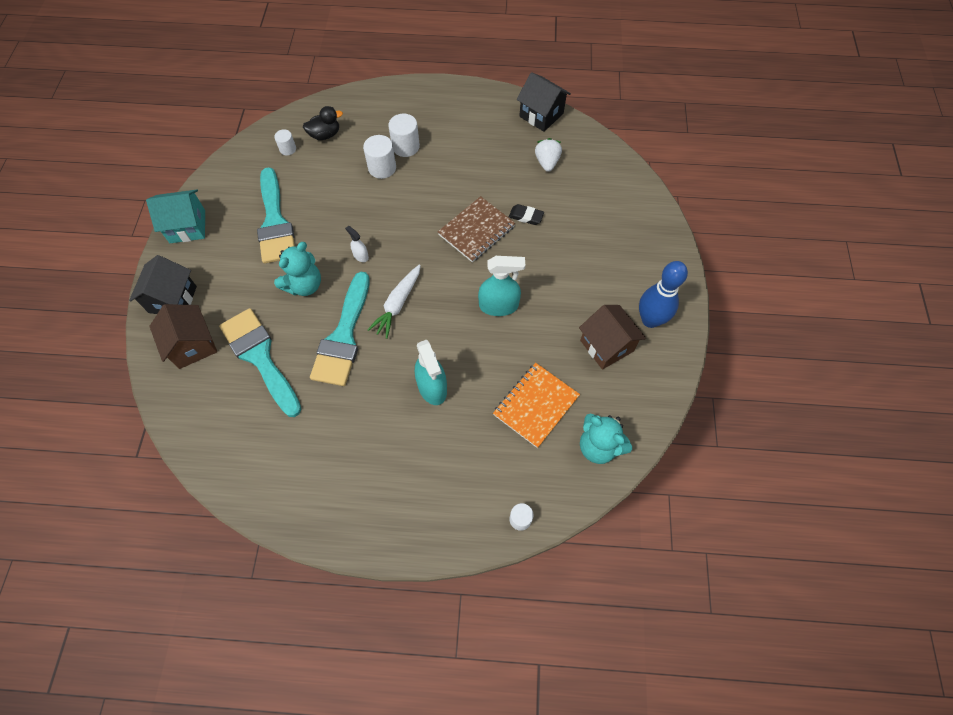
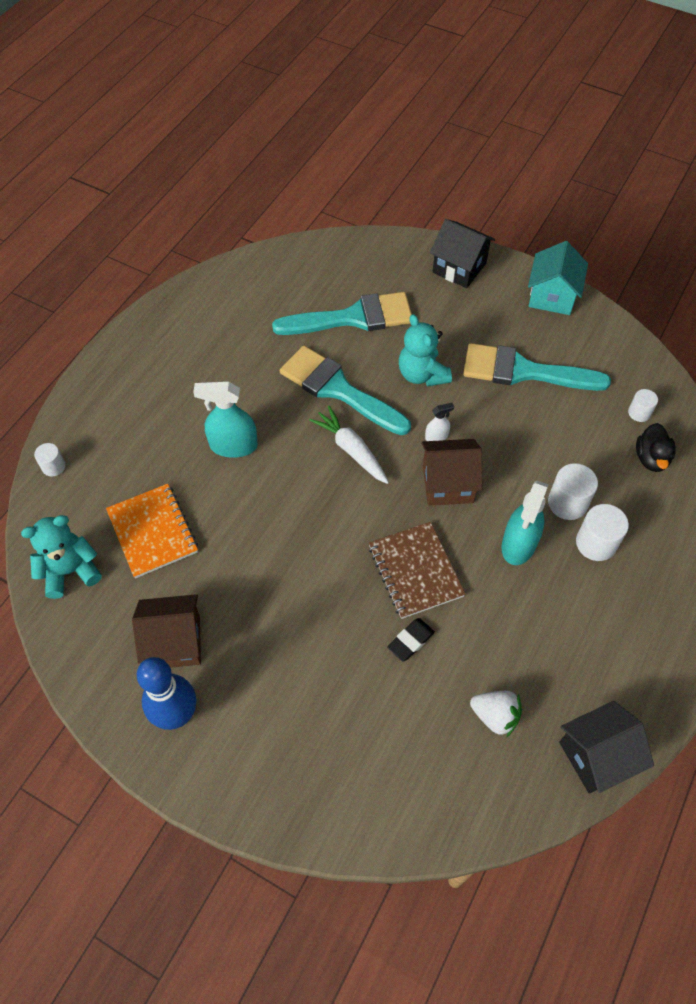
camera: 115 degrees right, 5 degrees down
(192, 345) = (396, 272): brown house -> brown house (448, 484)
(499, 306) = (294, 549): turquoise spray bottle -> turquoise spray bottle (518, 544)

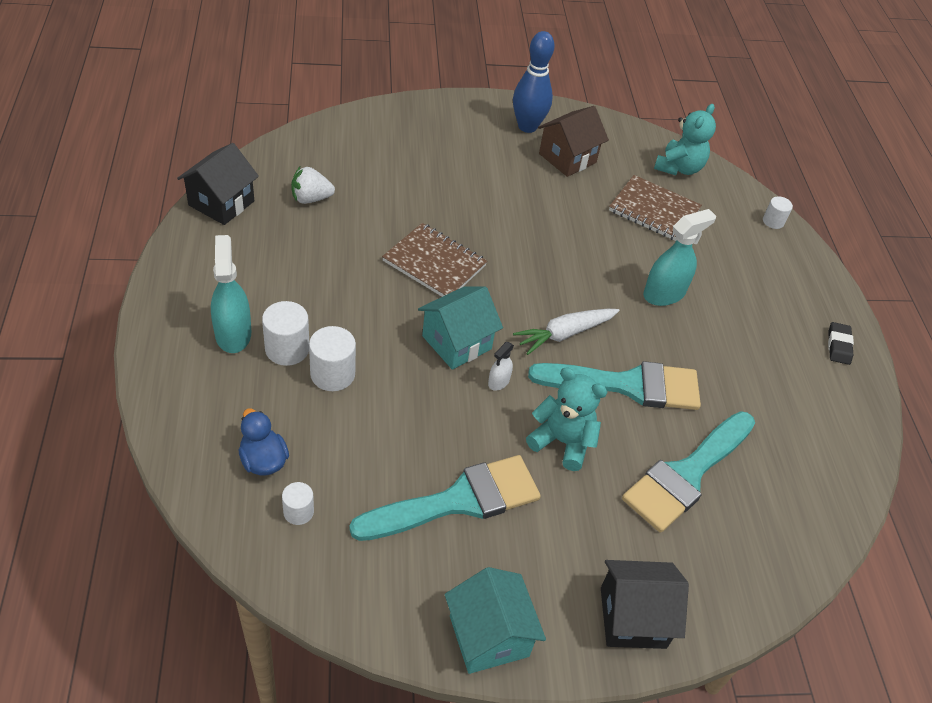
camera: 140 degrees right, 10 degrees down
(152, 532) = (654, 210): orange notebook -> brown notebook
(351, 450) = (565, 334): white carrot -> white carrot turned 135 degrees clockwise
(410, 641) = (404, 218): black eraser -> black eraser (838, 346)
(448, 484) = (456, 342): brown house -> turquoise house
(518, 544) = (359, 318): turquoise spray bottle -> turquoise spray bottle (233, 334)
(651, 458) = (263, 460): black duck -> blue duck

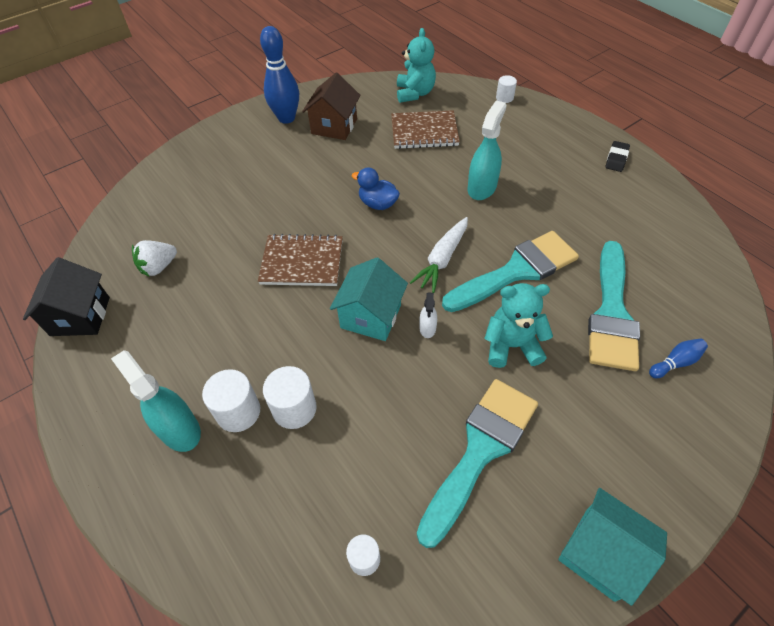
camera: 25 degrees left, 5 degrees up
(263, 460) = (296, 532): blue duck -> blue duck (378, 204)
(633, 617) = (678, 454): black house -> none
(707, 551) = (675, 362): none -> blue bowling pin
(838, 346) = (616, 159): black eraser -> black eraser turned 45 degrees clockwise

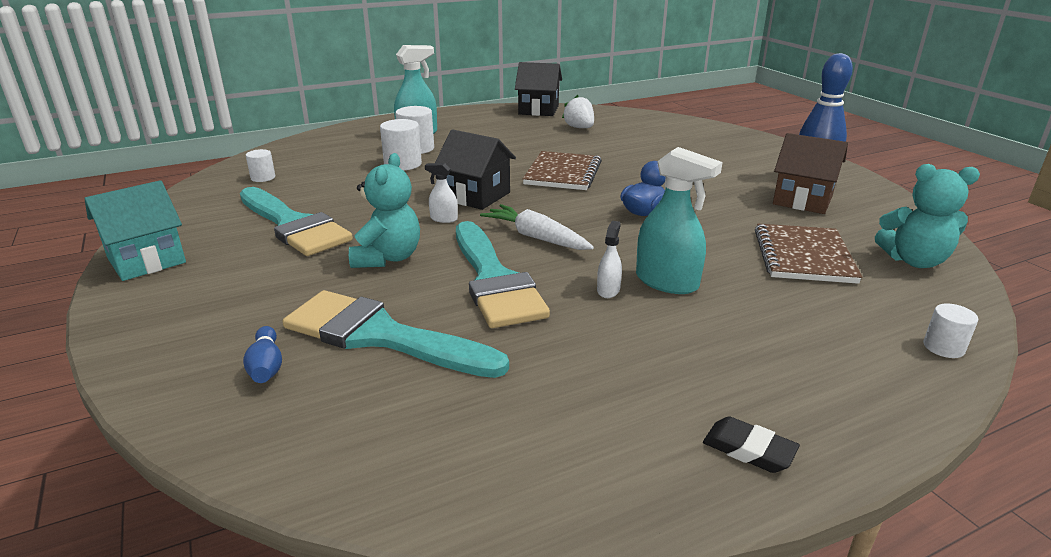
camera: 100 degrees right, 25 degrees down
(371, 316) = (476, 196): turquoise house -> black house
(504, 212) = (608, 290): none -> white spray bottle

